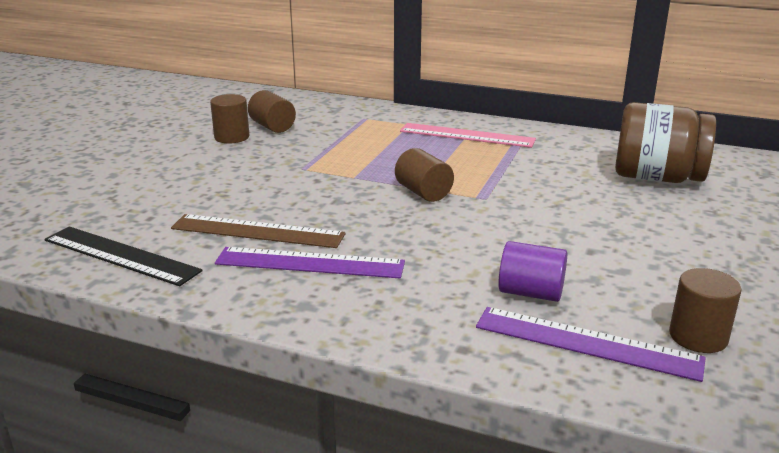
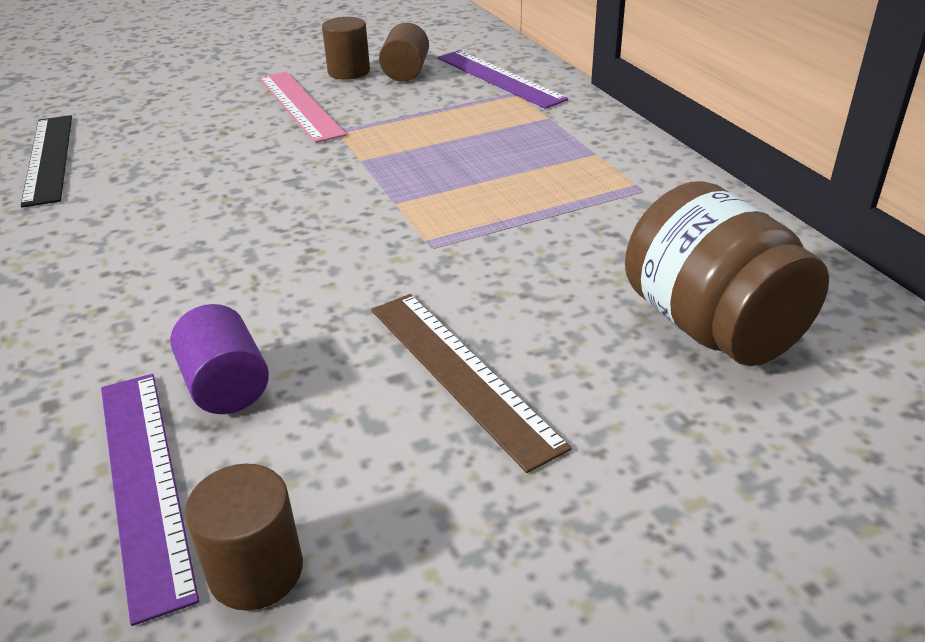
camera: 45 degrees right, 10 degrees up
(257, 231) = (169, 182): brown ruler -> brown ruler (461, 373)
(310, 263) = (137, 236): purple ruler -> purple ruler (499, 78)
(423, 193) = (383, 209): brown cylinder -> none
(467, 135) = (582, 156): pink ruler -> pink ruler (299, 105)

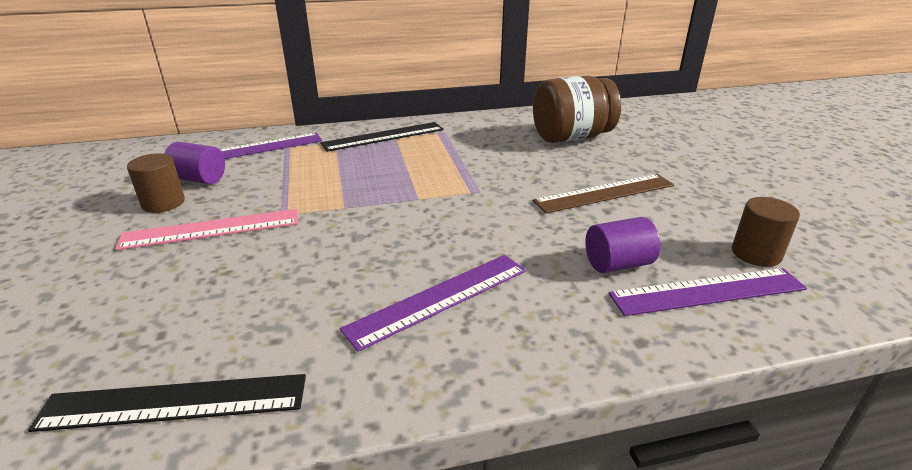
camera: 80 degrees left, 5 degrees down
(161, 249) = (439, 299): none -> purple ruler
(405, 72) = (199, 179): brown cylinder -> purple cylinder
(588, 145) = (383, 136): none -> black ruler

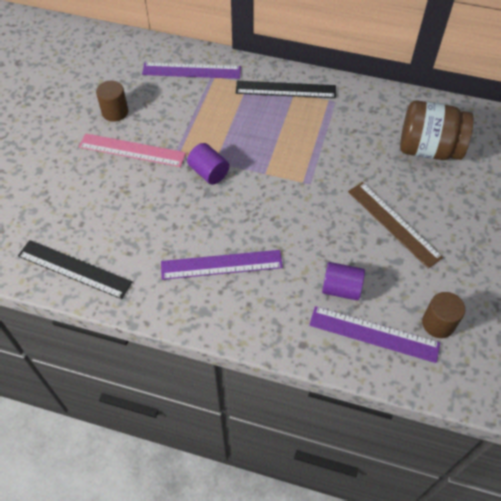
camera: 30 degrees right, 25 degrees up
(199, 179) = (143, 94): purple cylinder -> purple cylinder (209, 172)
(604, 193) = (393, 223): brown ruler -> brown ruler turned 45 degrees clockwise

